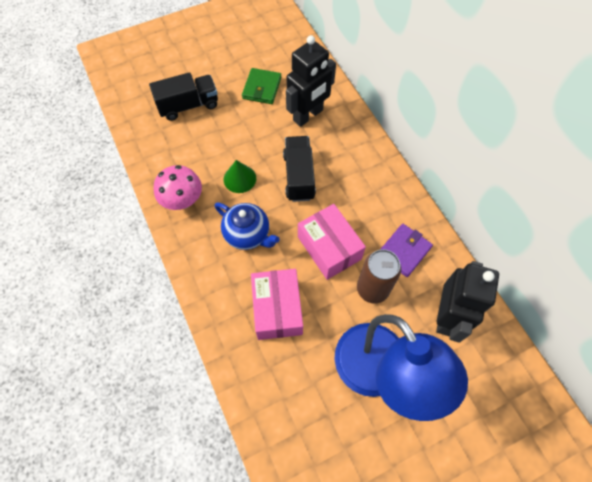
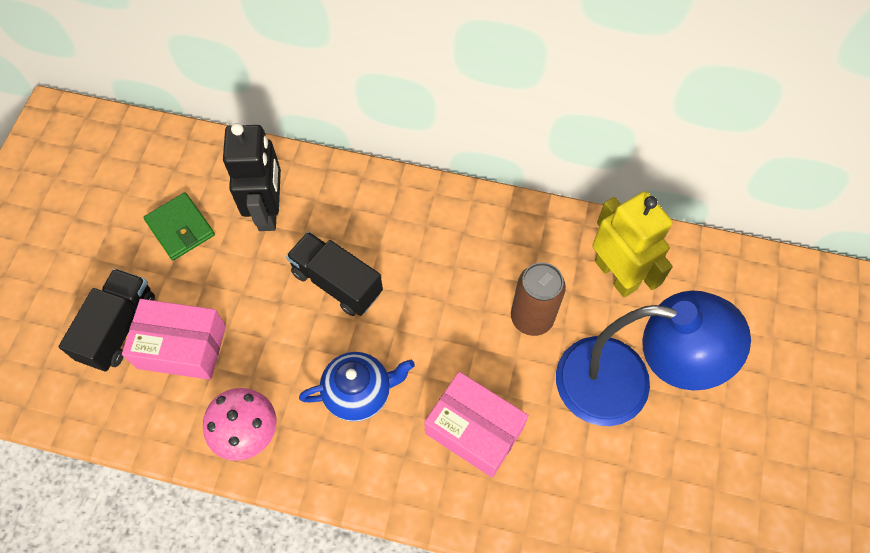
camera: 50 degrees left, 0 degrees up
(239, 178) = (279, 347): green cone -> none
(329, 248) = (450, 322): pink box -> pink box (182, 347)
(404, 251) = (517, 254): purple wallet -> none
(446, 316) = (616, 275): black robot -> yellow robot

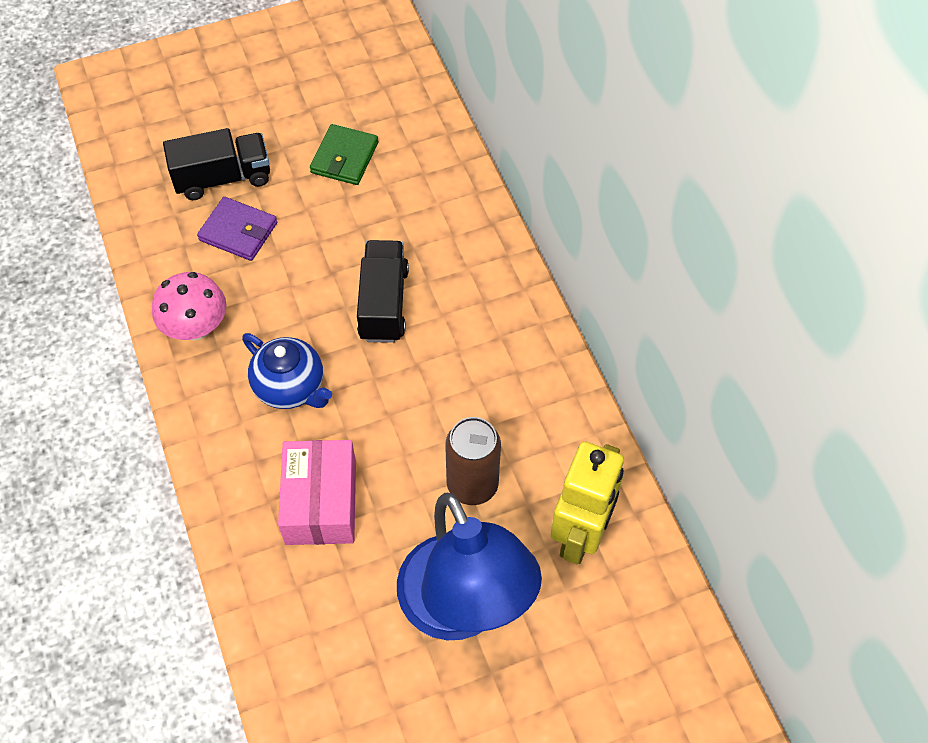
camera: 55 degrees right, 5 degrees down
(182, 347) = (238, 231): pink box -> purple wallet
(269, 210) = (413, 207): black robot -> none

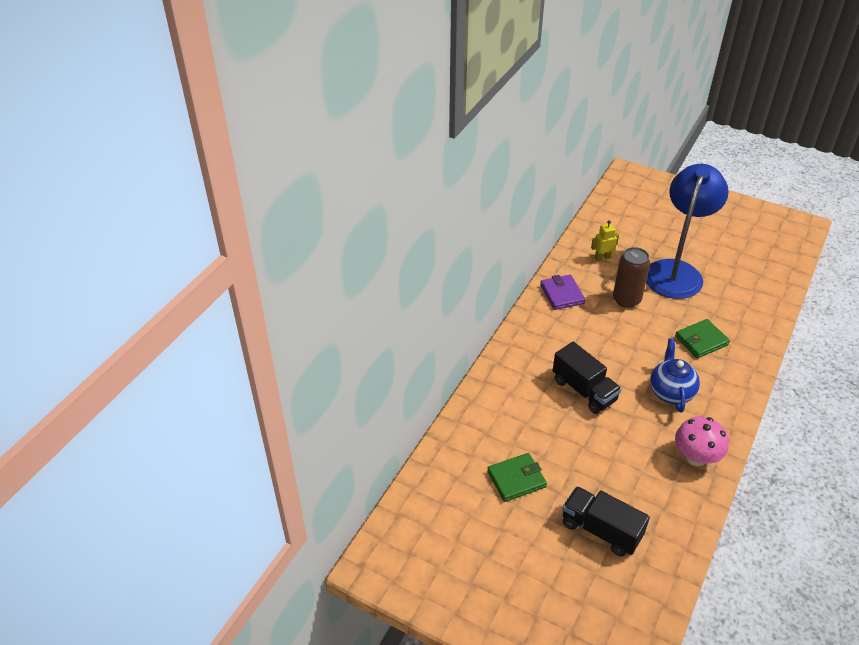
camera: 130 degrees left, 15 degrees down
(238, 231) = (623, 489): purple wallet -> purple wallet (562, 294)
(321, 502) = (701, 341): pink box -> green wallet
(383, 304) = (584, 390): black truck -> black truck turned 90 degrees counterclockwise
(580, 535) = (602, 257): yellow robot -> yellow robot, size x0.49

